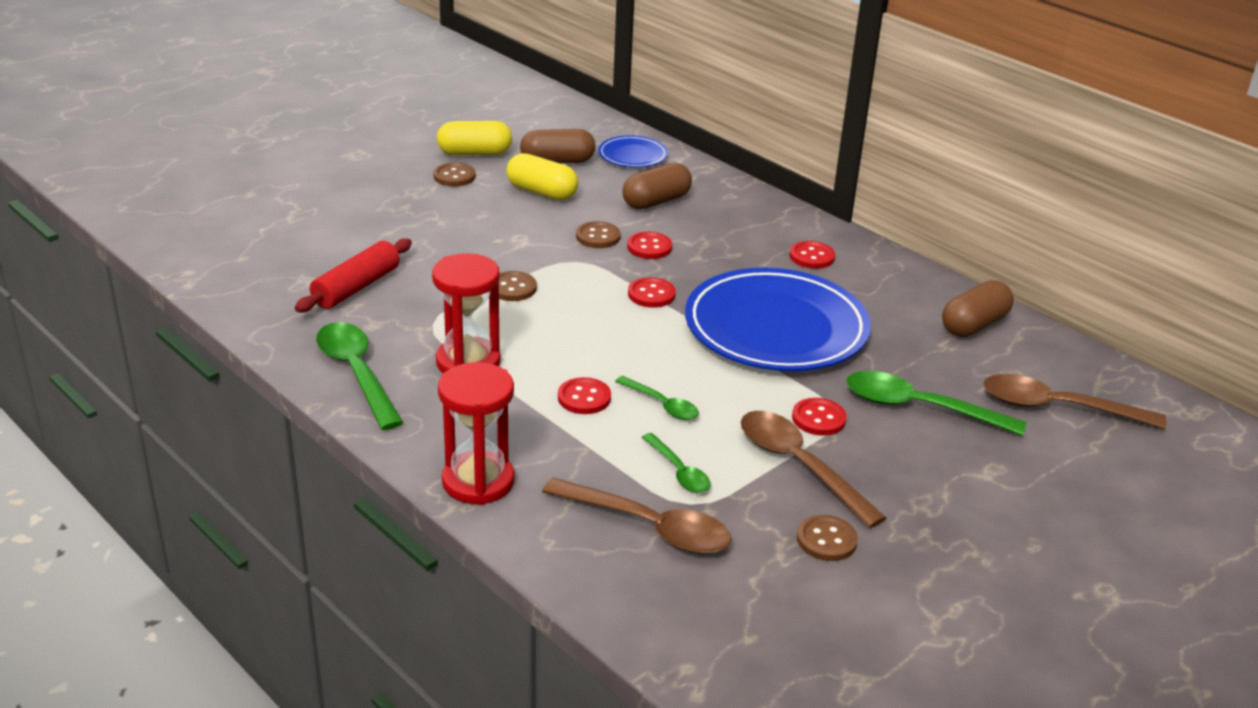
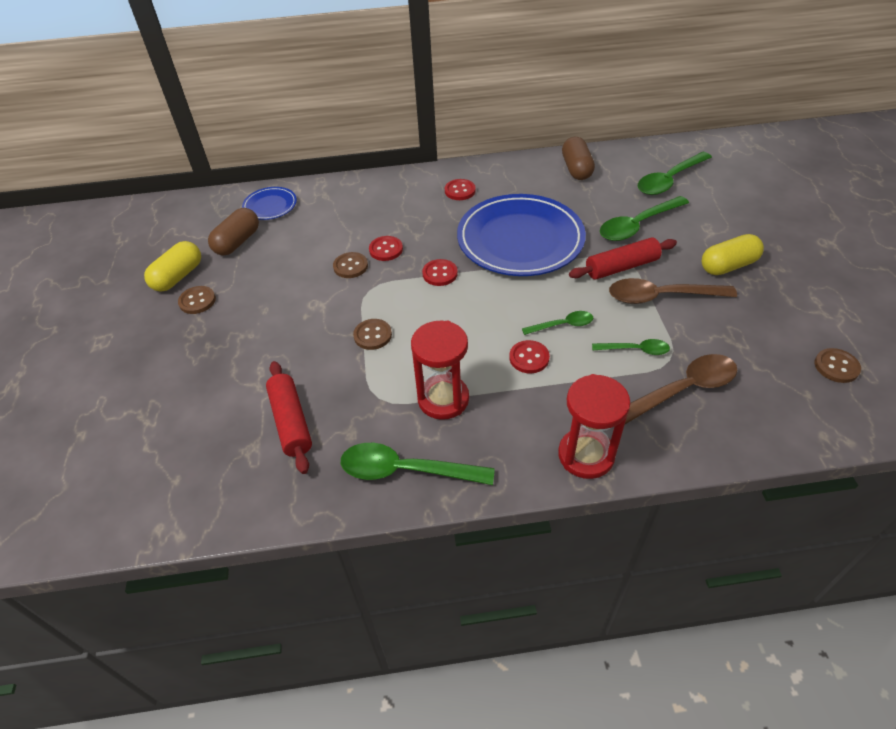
camera: 50 degrees left, 15 degrees up
(542, 192) = (268, 267): yellow capsule -> yellow capsule (728, 266)
(656, 201) = (336, 222): brown capsule -> none
(818, 419) = (621, 267): red button -> red rolling pin
(826, 540) = (735, 319): brown button -> brown button (836, 366)
(1058, 408) = (669, 180): brown spoon -> green spoon

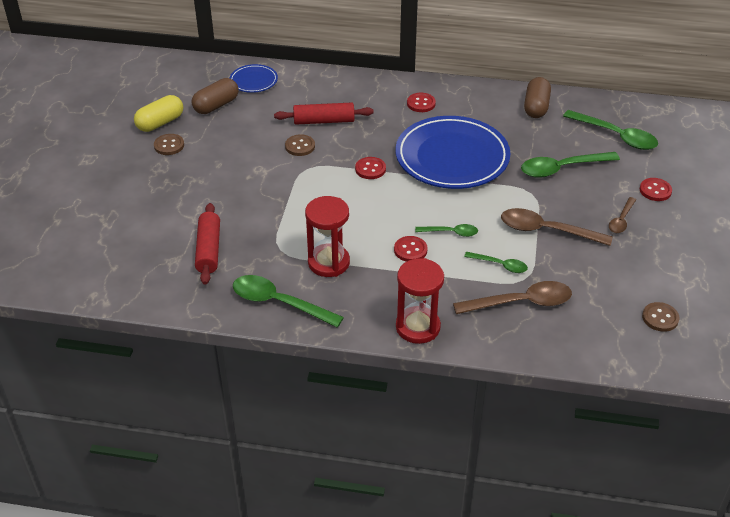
camera: 15 degrees right, 5 degrees down
(372, 335) = (295, 204): brown button -> none
(386, 249) = (334, 139): red button -> red button (655, 190)
(621, 267) = (527, 199): red rolling pin -> red rolling pin (324, 121)
(669, 180) = (616, 136): green spoon -> green spoon turned 120 degrees counterclockwise
(728, 266) = (621, 220): yellow capsule -> brown spoon

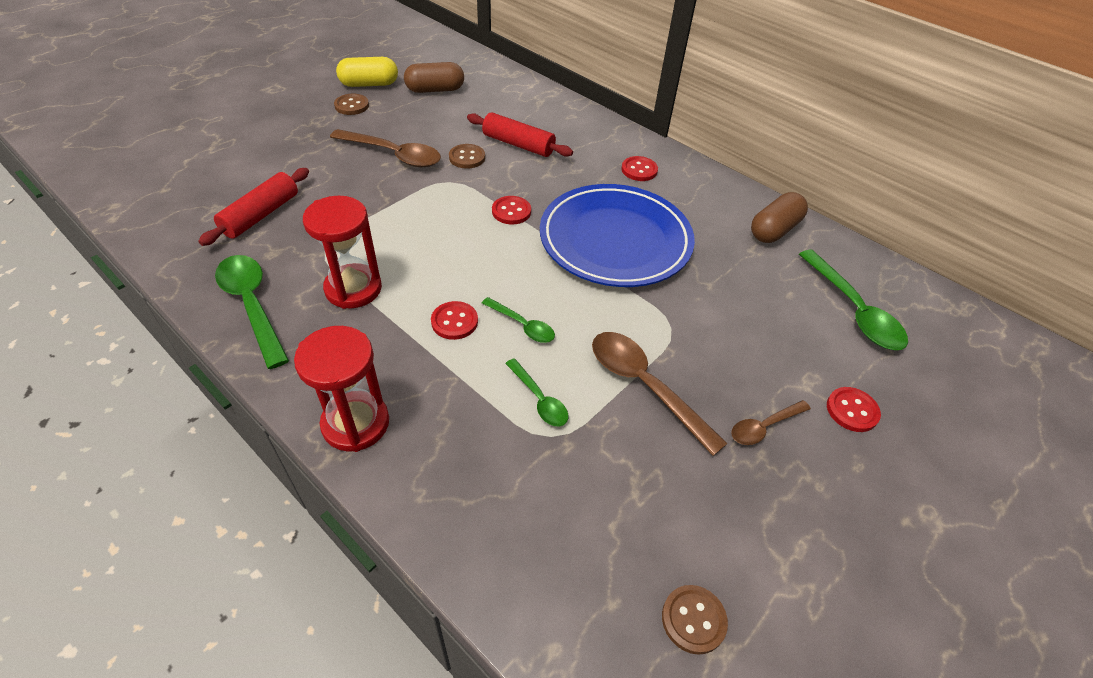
camera: 30 degrees right, 5 degrees up
(253, 81) = (494, 83): blue plate -> none
(520, 303) = (513, 467): brown spoon -> brown spoon (393, 155)
(562, 168) = (741, 316): green spoon -> none

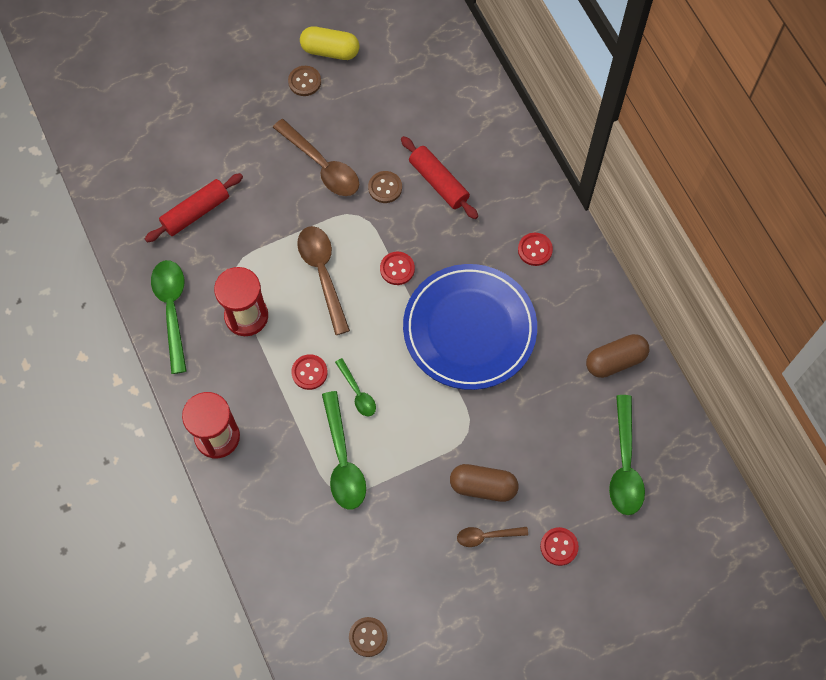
camera: 25 degrees right, 20 degrees up
(435, 90) = (390, 76): brown capsule -> brown capsule (483, 486)
(539, 399) = (343, 460): green spoon -> green spoon, size x1.78
(645, 386) = (421, 475): brown spoon -> brown spoon (323, 274)

